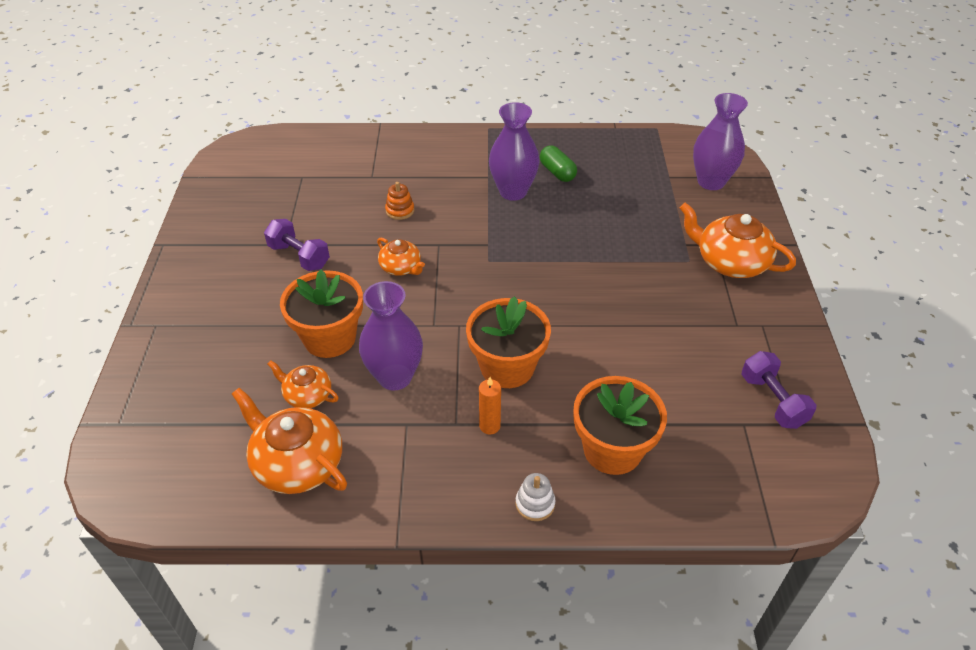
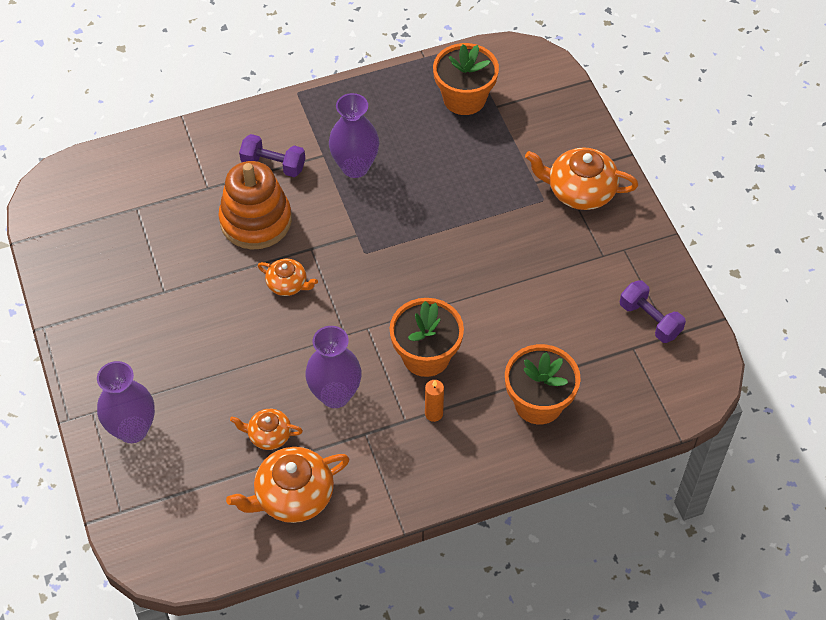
camera: 20 degrees left, 10 degrees up
(297, 463) = (293, 496): orange teapot -> orange teapot turned 45 degrees counterclockwise
(299, 256) = (185, 300): purple dumbbell -> purple dumbbell (273, 165)
(329, 338) = (259, 376): orange flower pot -> orange flower pot (464, 98)
(400, 210) = (256, 221): orange stacking toy -> orange stacking toy, size x2.47
(535, 504) = (495, 466): white stacking toy -> none
(557, 172) = (388, 131): green capsule -> none
(711, 182) = (537, 102): purple vase -> purple vase (132, 429)

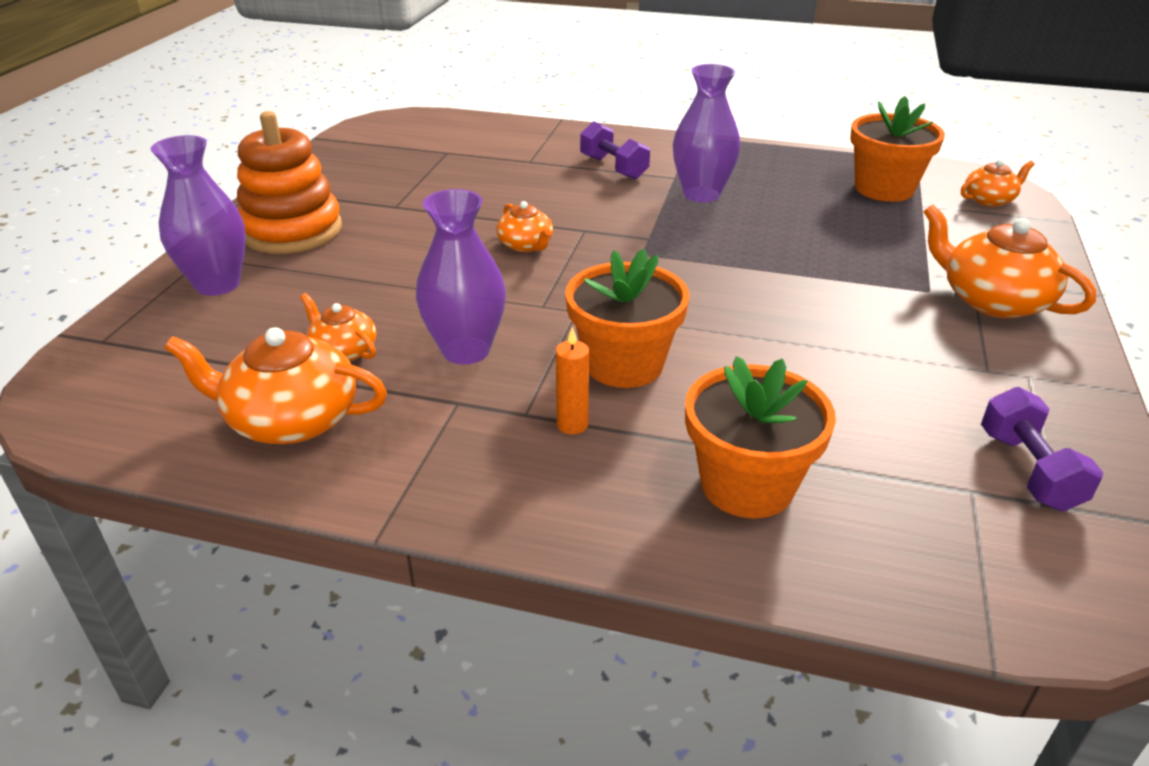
camera: 35 degrees right, 20 degrees down
(256, 221) = (549, 194): orange stacking toy -> orange stacking toy (292, 231)
(533, 79) = (989, 200): none -> orange teapot

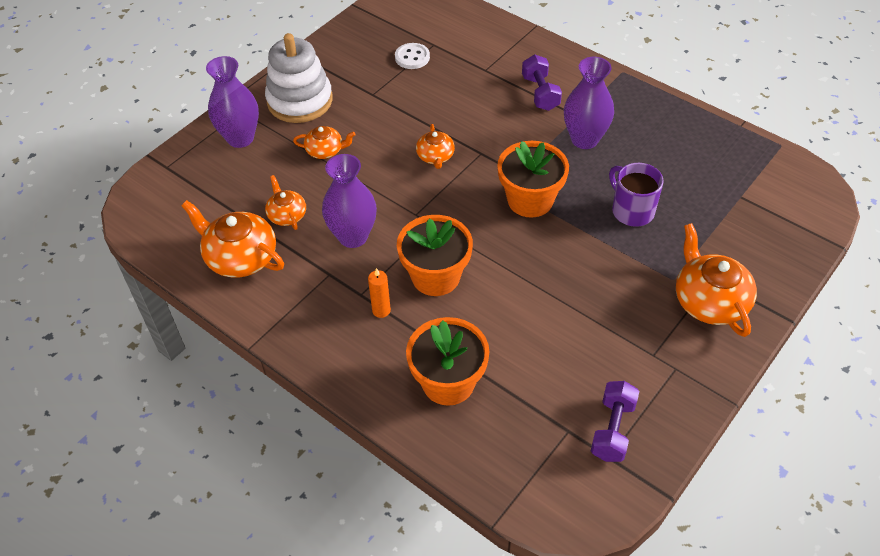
camera: 25 degrees right, 15 degrees up
(292, 231) = (300, 101): orange stacking toy -> white stacking toy
(427, 166) = (412, 57): none -> white button
(817, 241) = (631, 211): none -> purple mug
(884, 189) = (725, 171): orange flower pot -> orange flower pot (530, 200)
(989, 200) = (798, 206): orange teapot -> orange teapot (325, 151)

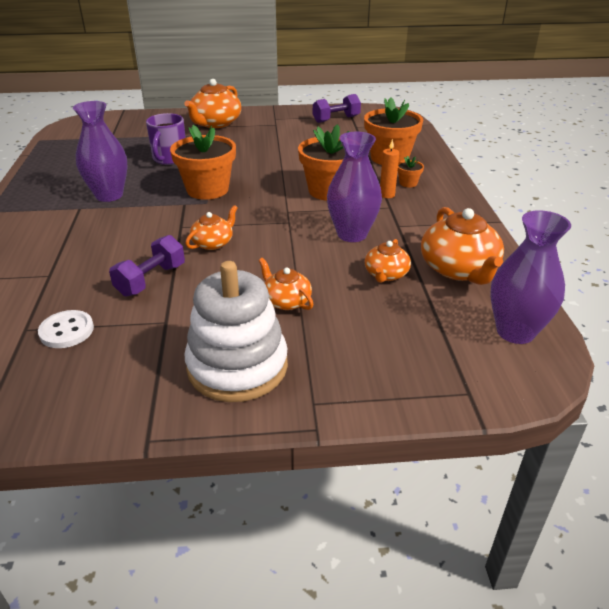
camera: 135 degrees left, 15 degrees down
(240, 138) = (351, 369): purple vase -> purple vase (515, 331)
(382, 346) = (408, 183): none -> orange flower pot
(540, 93) = (62, 233): purple dumbbell -> purple dumbbell (151, 280)

